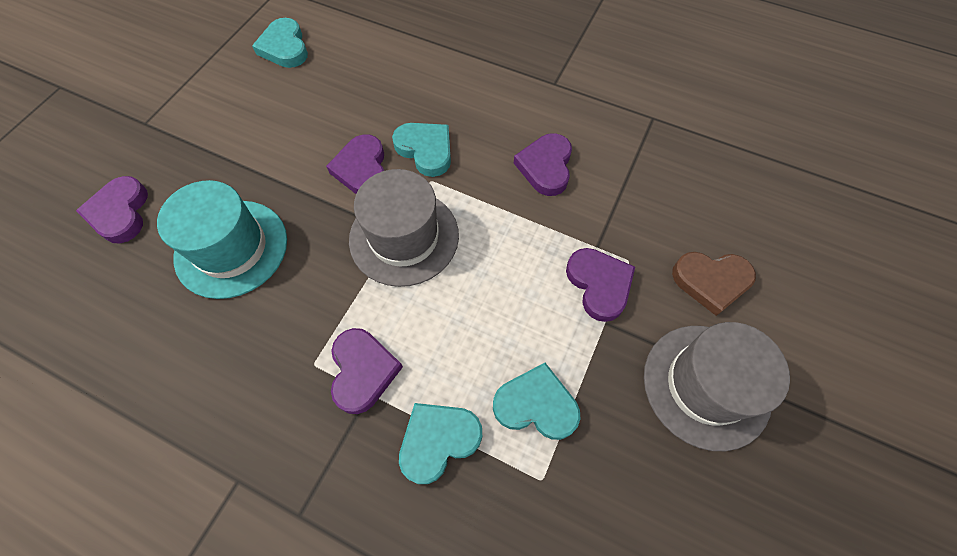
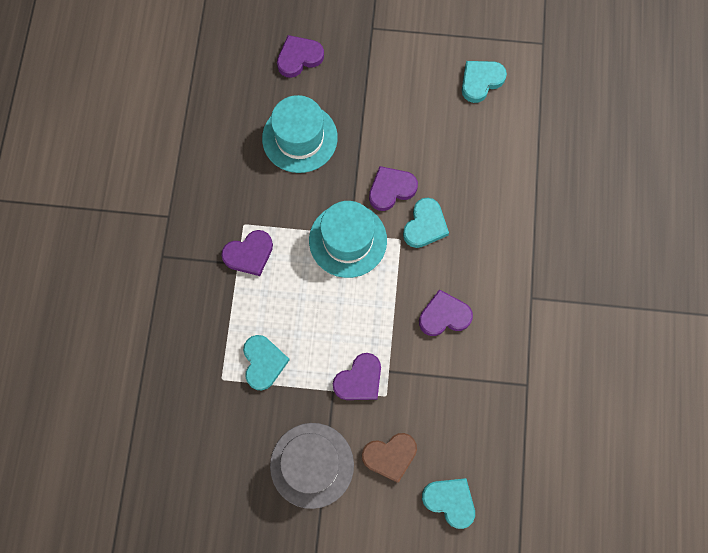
camera: 70 degrees right, 10 degrees up
(404, 237) = (348, 240): grey hat -> turquoise hat
(438, 440) = (224, 313): turquoise heart -> turquoise heart (450, 501)
(711, 281) = (390, 456): brown heart -> brown heart turned 90 degrees counterclockwise

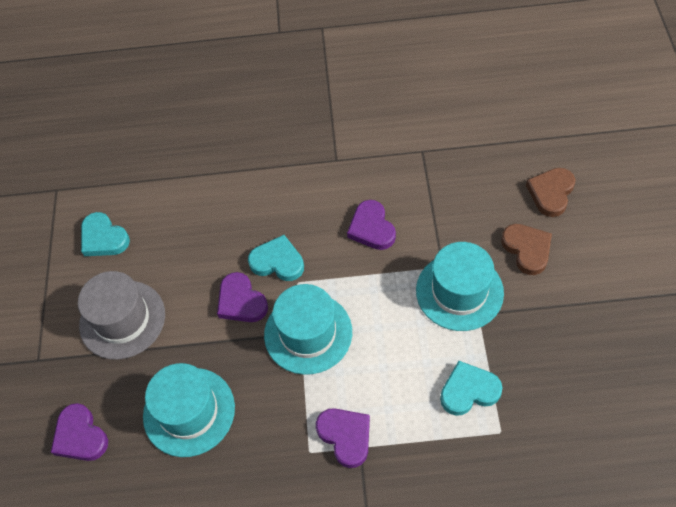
camera: 95 degrees left, 15 degrees down
(312, 465) = (561, 318): grey hat -> grey hat (122, 319)
(359, 380) = (459, 291): purple heart -> turquoise hat
(450, 501) = (551, 193): turquoise heart -> brown heart

